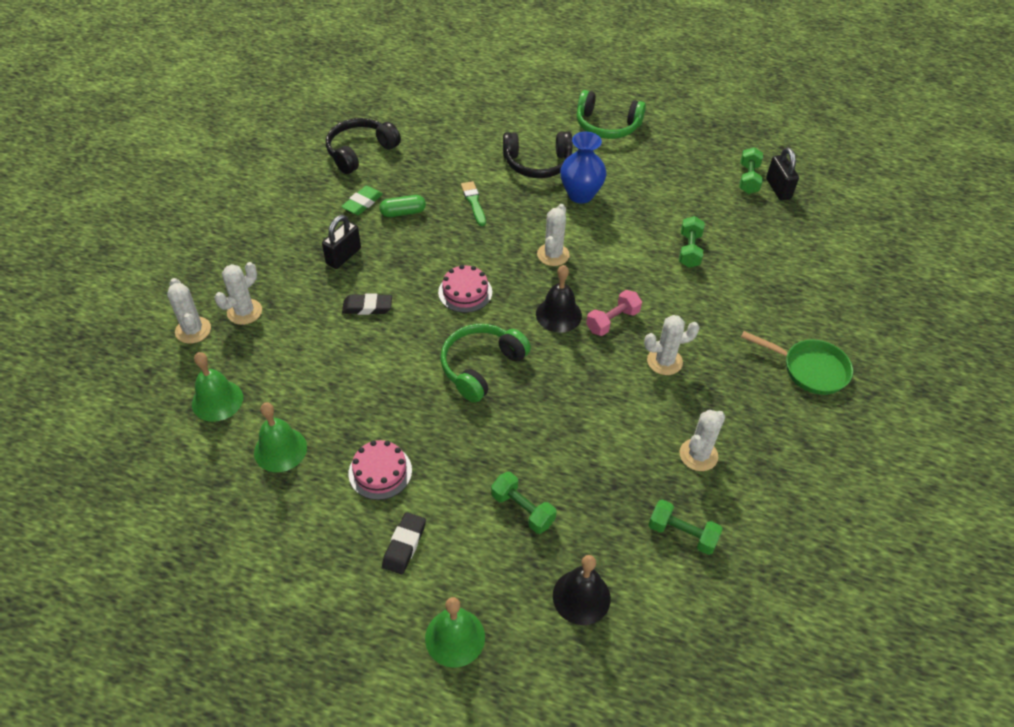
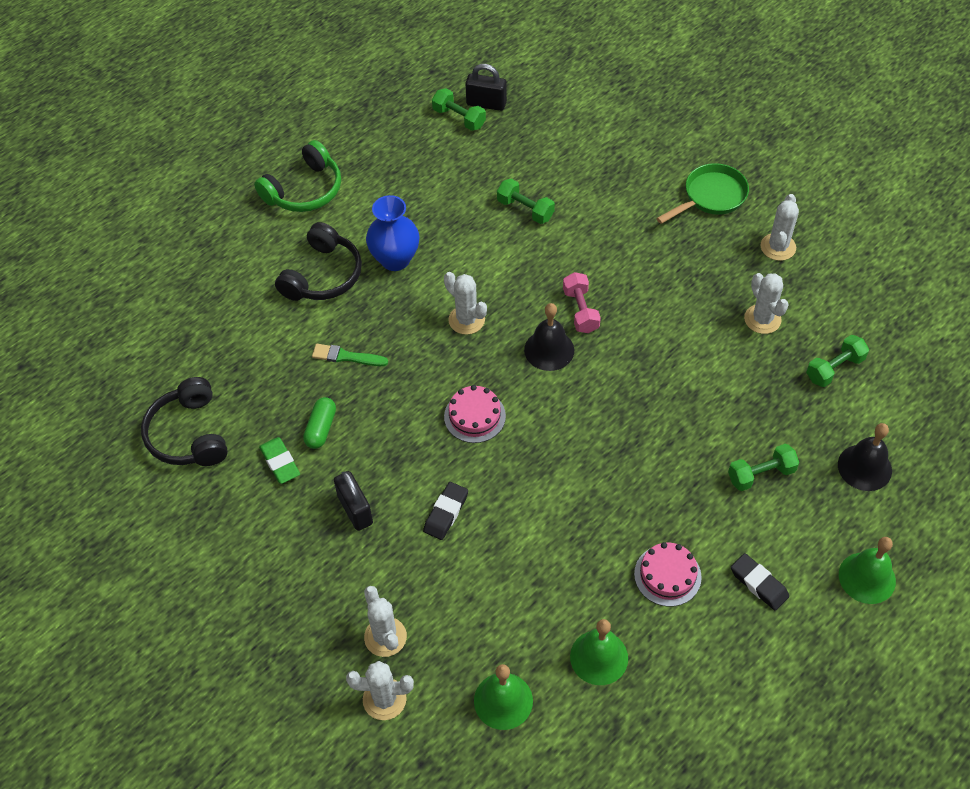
camera: 60 degrees left, 5 degrees up
(481, 367) = (581, 441): green headphones -> none
(664, 361) = (649, 294): white cactus -> white cactus (778, 247)

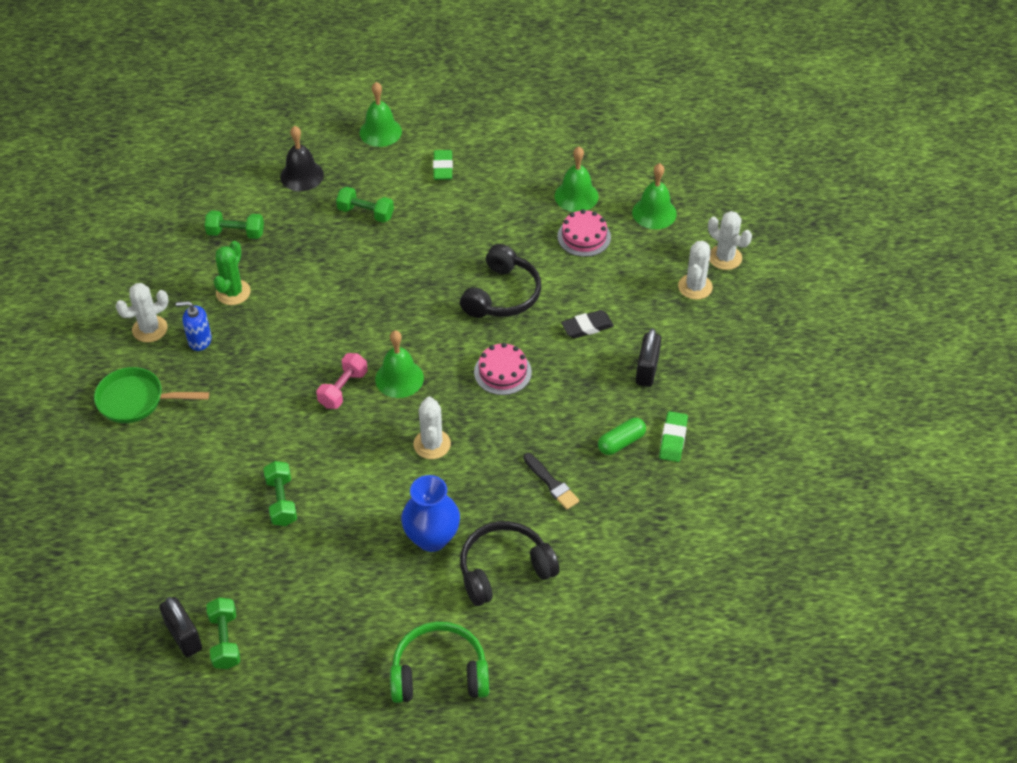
camera: 140 degrees left, 5 degrees down
(189, 434) = (727, 510): black headphones -> black headphones (502, 295)
(346, 357) = (551, 483): green brush -> black brush
(549, 350) = (399, 378): black bell -> green bell
(667, 575) = (489, 205): pink cake -> pink cake (584, 237)
(731, 266) = (199, 340): none -> blue soap dispenser
(758, 584) = (443, 168): black eraser -> green eraser
(762, 319) = (233, 292): white cactus -> green cactus

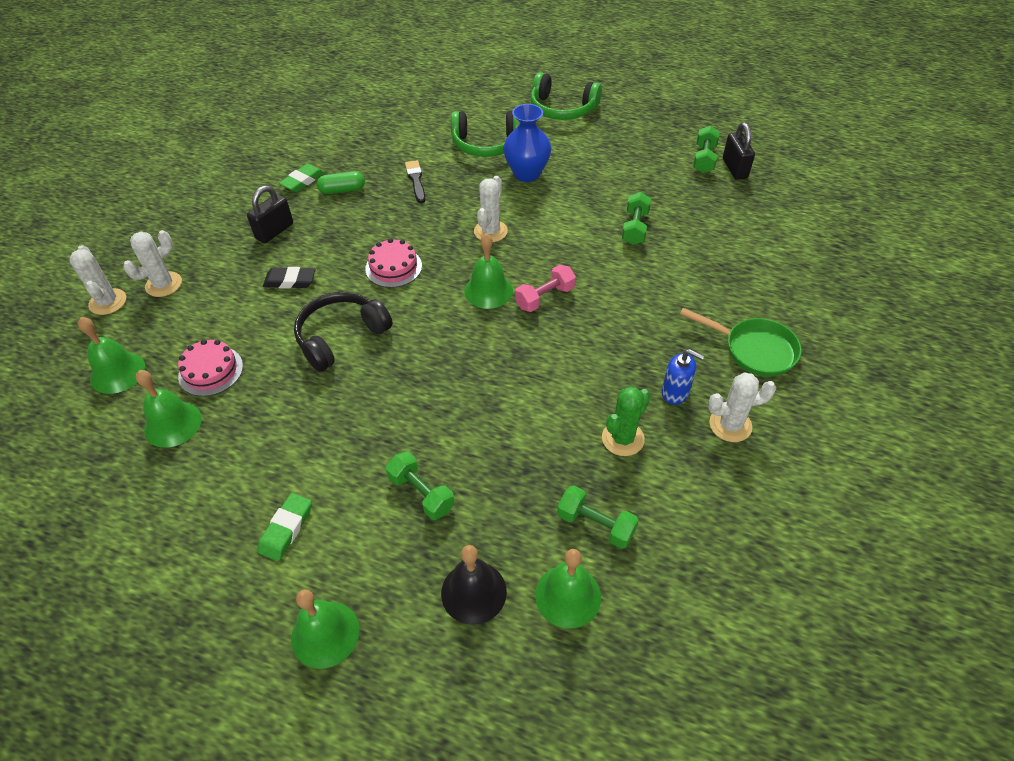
camera: 155 degrees left, 0 degrees up
(241, 192) = (568, 596): none -> green bell
(504, 569) = (486, 144): black headphones -> green headphones

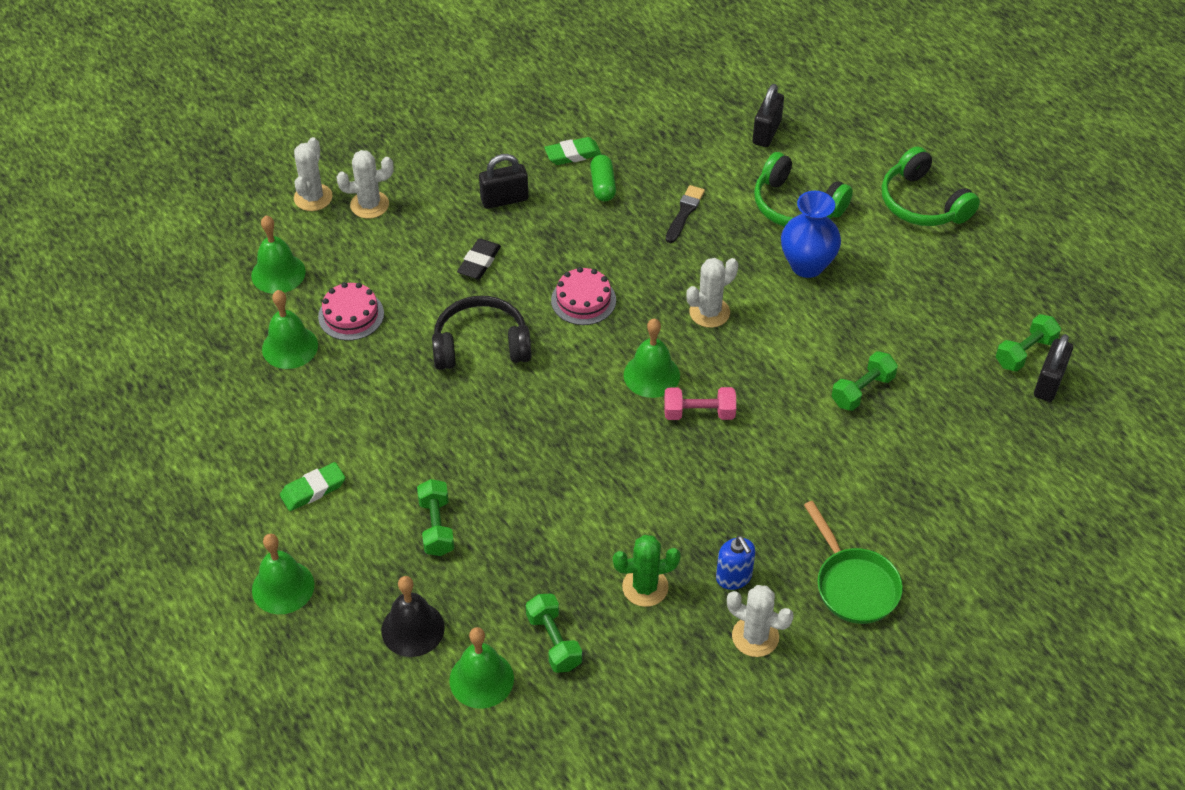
camera: 35 degrees right, 0 degrees up
(290, 281) = (479, 262): black eraser -> black eraser turned 75 degrees clockwise
(342, 190) = (603, 185): green capsule -> green capsule turned 60 degrees clockwise
(427, 112) = (766, 132): none -> black padlock

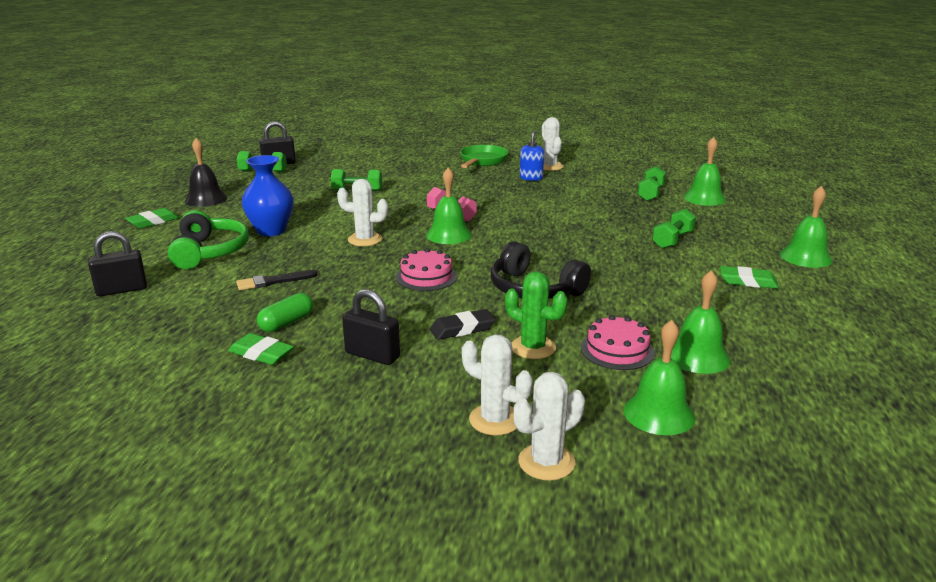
camera: 135 degrees left, 25 degrees down
(412, 629) = (728, 220): black bell -> black bell (206, 199)
(645, 587) = (579, 189): green cactus -> green cactus (533, 347)
(922, 203) = (153, 222): green headphones -> green eraser

